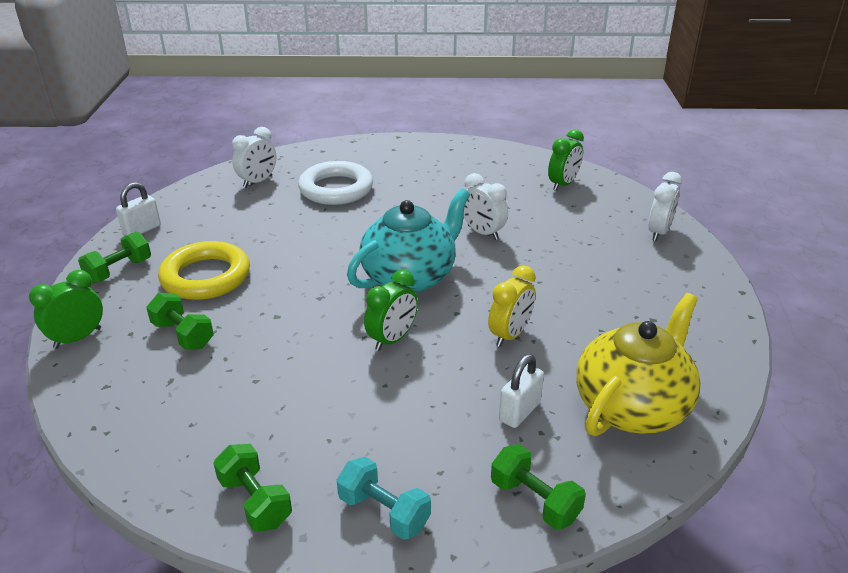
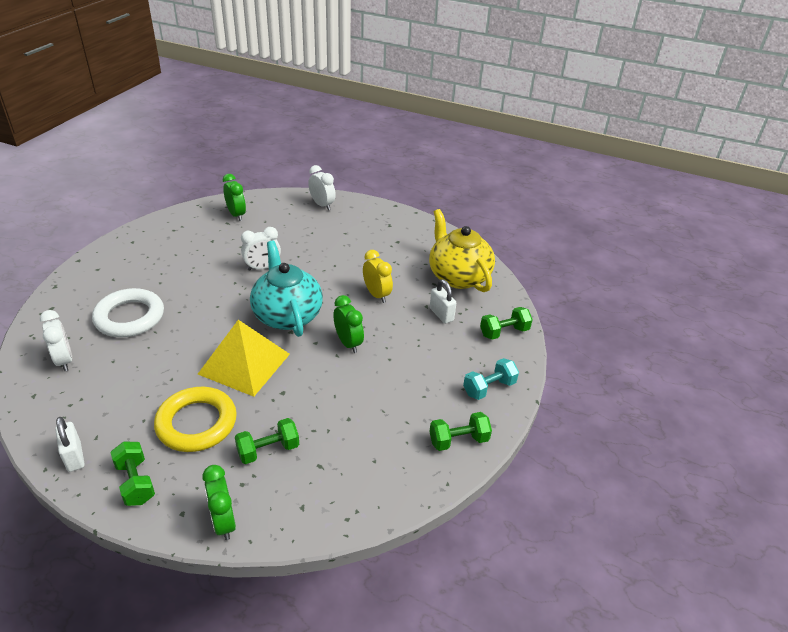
camera: 70 degrees left, 5 degrees up
(309, 275) = (244, 363): none -> yellow pyramid

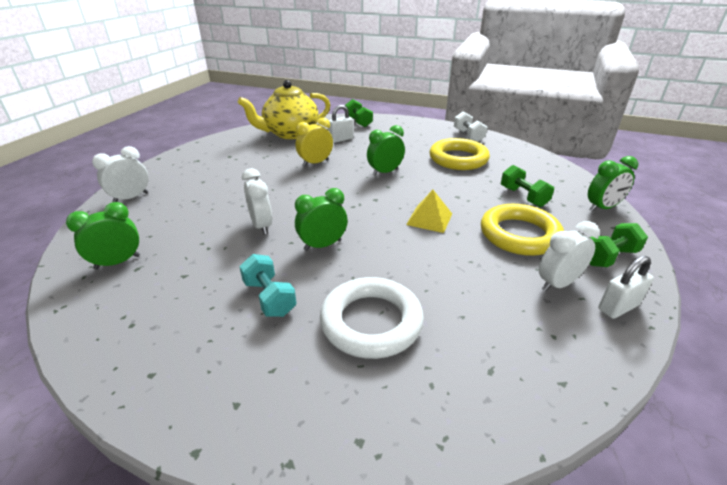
camera: 90 degrees left, 5 degrees down
(64, 360) = (482, 370): white clock -> white clock (557, 284)
(225, 298) = (322, 245): none -> green clock
(244, 363) = (429, 219): yellow pyramid -> yellow pyramid, size x0.56
(287, 315) = (350, 203): turquoise teapot -> none
(377, 412) = (458, 159): none -> yellow ring
(458, 440) = (468, 136): green dumbbell -> white dumbbell
(489, 388) = (417, 127): turquoise dumbbell -> turquoise dumbbell (269, 298)

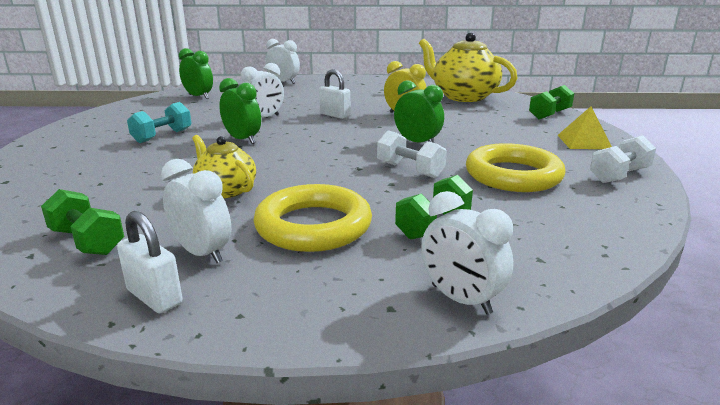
camera: 70 degrees right, 10 degrees down
(341, 139) = (480, 115): white padlock -> white padlock (334, 115)
(371, 322) = (131, 169): white ring -> none
(429, 219) = (320, 174): yellow pyramid -> yellow pyramid (584, 142)
(436, 185) = (410, 170): none -> white dumbbell
(447, 265) = (226, 190): none -> yellow teapot
(602, 208) = (460, 299): green clock -> white clock
(609, 257) = (284, 296): green dumbbell -> green dumbbell (87, 241)

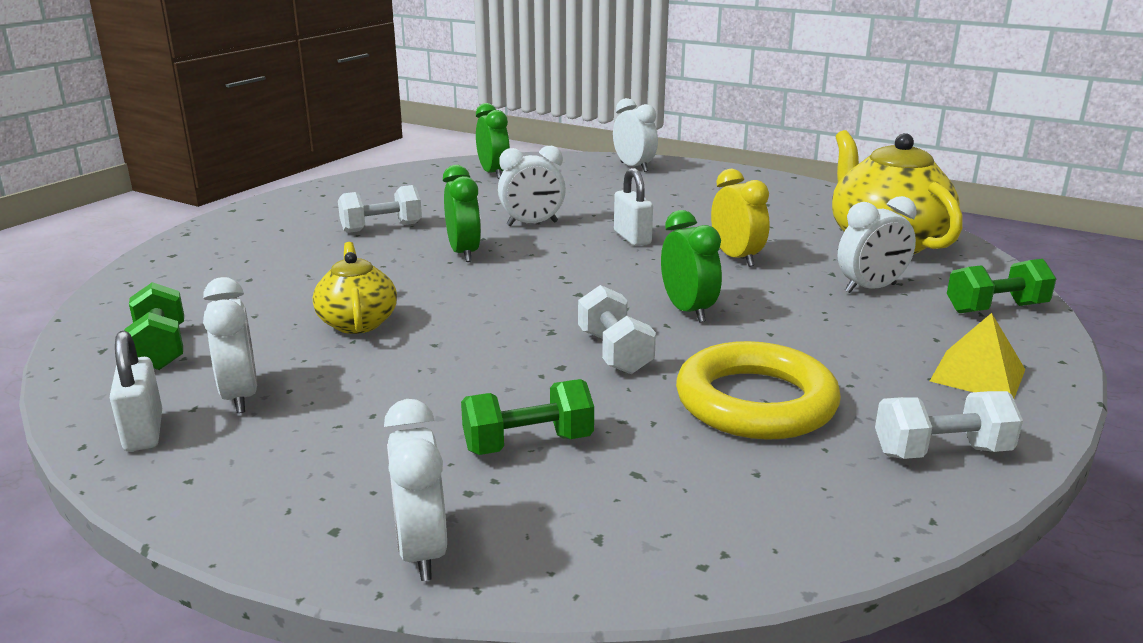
camera: 30 degrees right, 0 degrees up
(162, 136) = (381, 228): turquoise dumbbell -> white dumbbell
(313, 226) = (389, 399): yellow ring -> none
(486, 116) = (870, 288): none -> white clock

